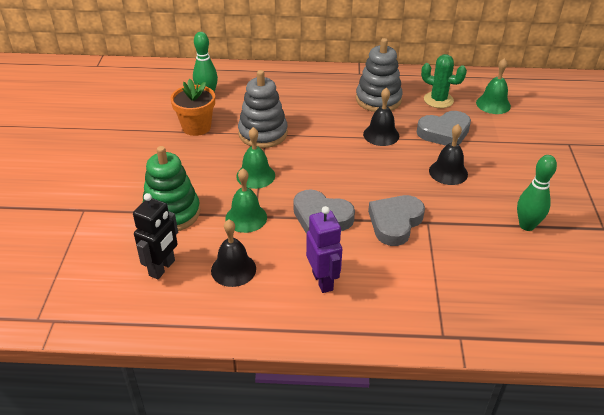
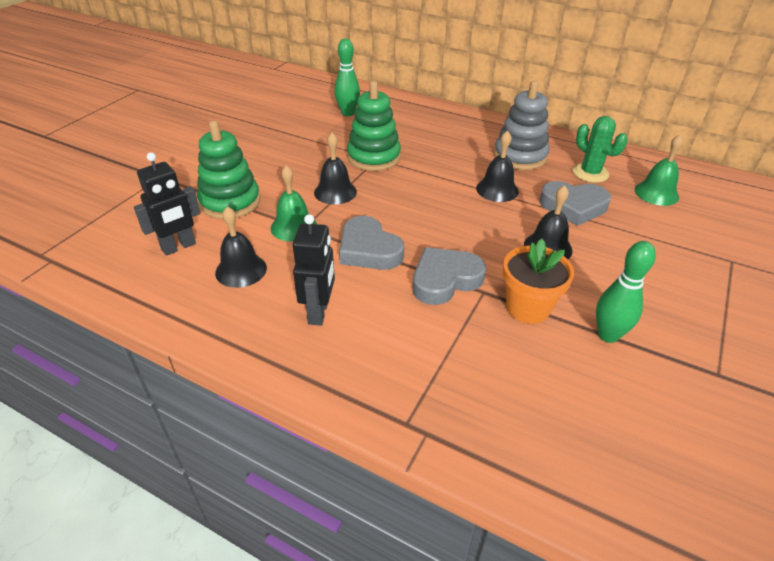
camera: 25 degrees right, 0 degrees up
(196, 127) = (316, 136): orange flower pot -> orange flower pot (528, 308)
(255, 175) = (335, 192): green bell -> black bell
(263, 133) = (374, 157): grey stacking toy -> green stacking toy
(323, 281) = (319, 312): purple robot -> black robot

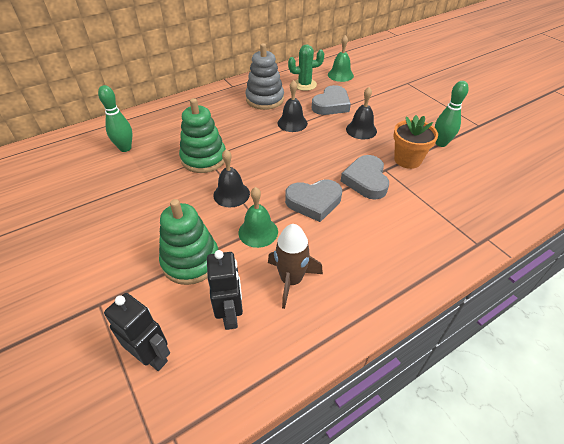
camera: 60 degrees left, 5 degrees up
(241, 270) = (291, 280): black bell -> brown rocket
(319, 312) = (365, 250): black robot -> black robot (152, 356)

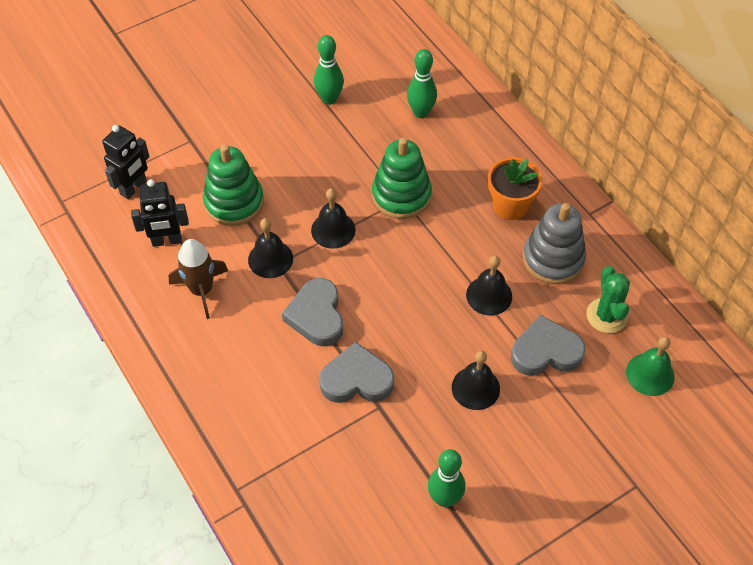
camera: 90 degrees right, 10 degrees up
(88, 198) = (329, 99): none -> green bowling pin
(258, 232) = (270, 259): green bell -> black bell
(331, 105) = (545, 351): grey heart -> grey heart turned 135 degrees clockwise
(407, 160) = (402, 441): orange flower pot -> orange flower pot (510, 205)

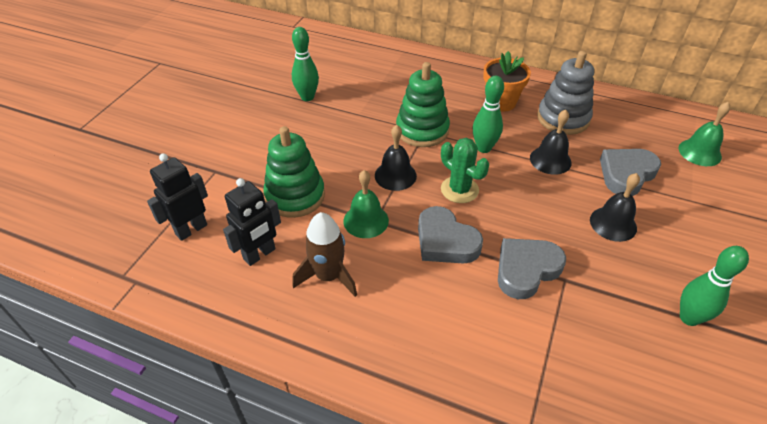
camera: 35 degrees left, 10 degrees down
(134, 188) = (191, 229): black robot -> black robot turned 135 degrees counterclockwise
(270, 259) = (366, 220): black bell -> green bell
(421, 112) = (382, 78): green bowling pin -> green bowling pin (484, 148)
(606, 315) = (633, 133): green cactus -> green cactus (459, 190)

